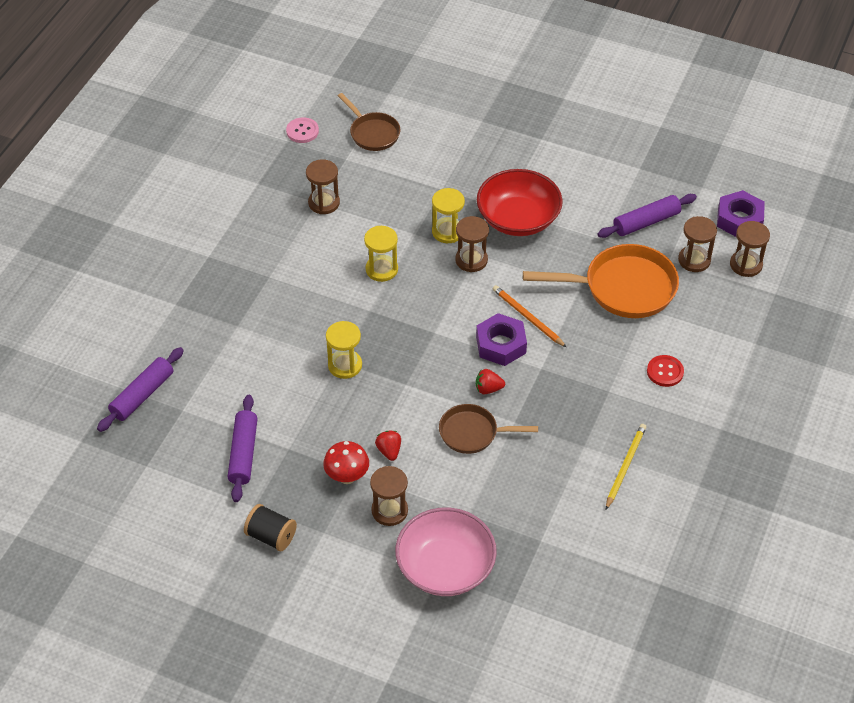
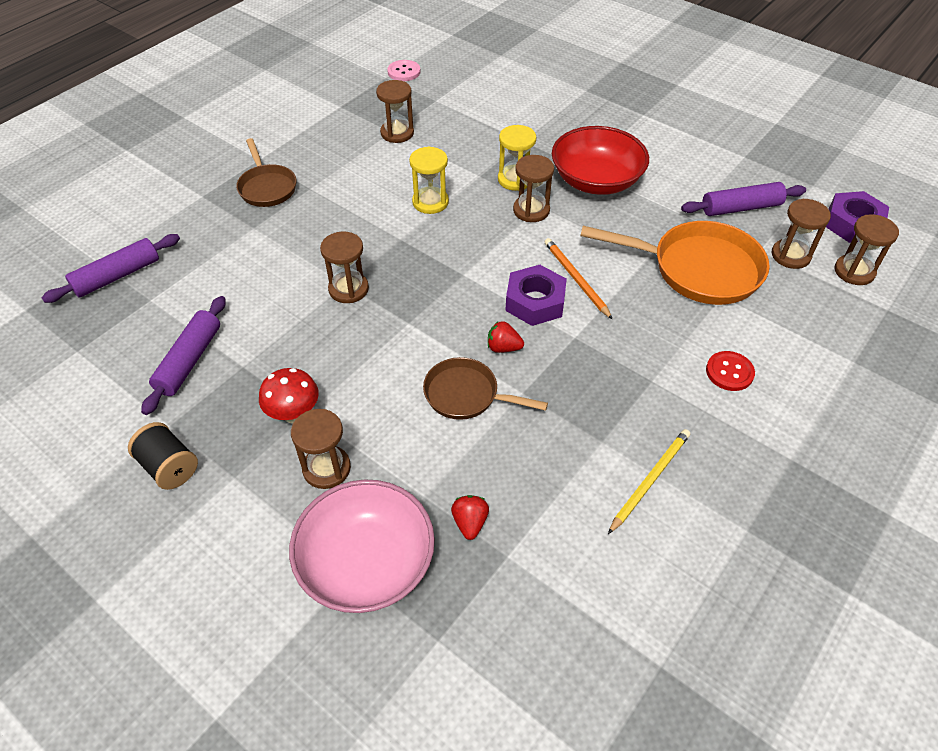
camera: 15 degrees right, 0 degrees up
(345, 365) = (348, 289): yellow hourglass -> brown hourglass
(372, 133) = (472, 84): brown pan -> brown pan (267, 187)
(389, 451) = (357, 394): red strawberry -> red strawberry (470, 522)

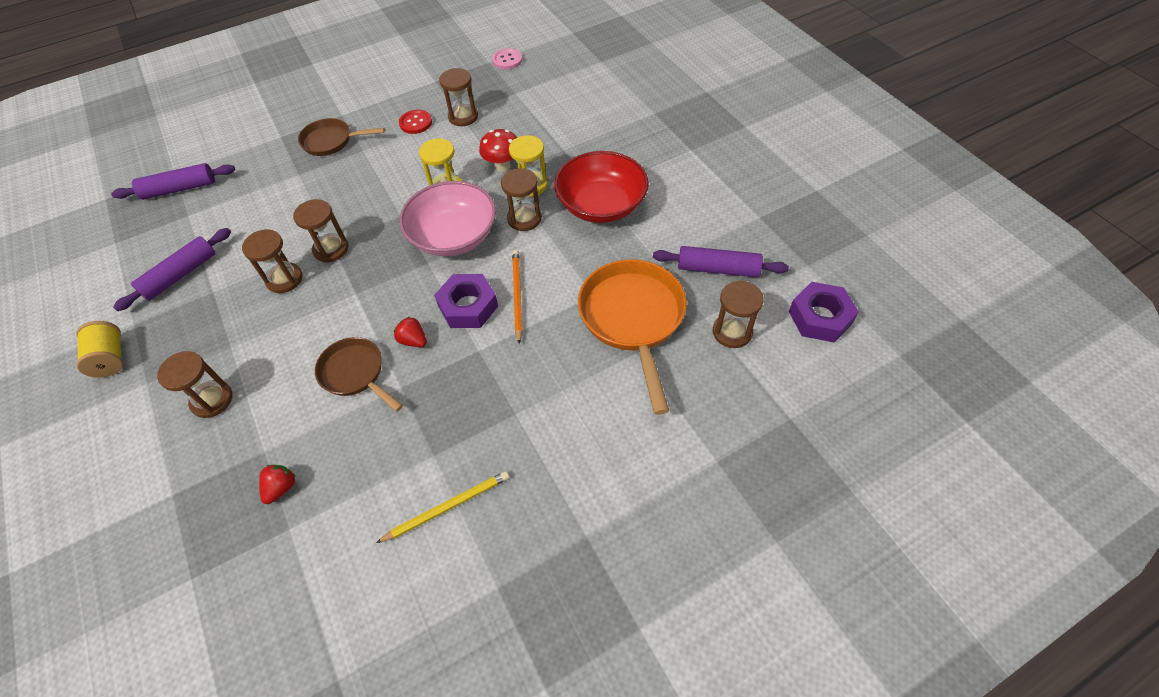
camera: 25 degrees right, 5 degrees up
(169, 467) = (111, 358): black spool -> yellow spool
(267, 187) = (331, 141): brown pan -> brown pan turned 90 degrees clockwise
(294, 414) = (220, 345): red mushroom -> red mushroom (503, 166)
(366, 562) = (186, 491): pink bowl -> pink bowl (453, 236)
(698, 269) = (633, 319): orange pan -> orange pan turned 135 degrees counterclockwise
(729, 372) = (589, 430): red button -> red button (415, 123)
(854, 271) = (784, 368): brown hourglass -> brown hourglass (284, 279)

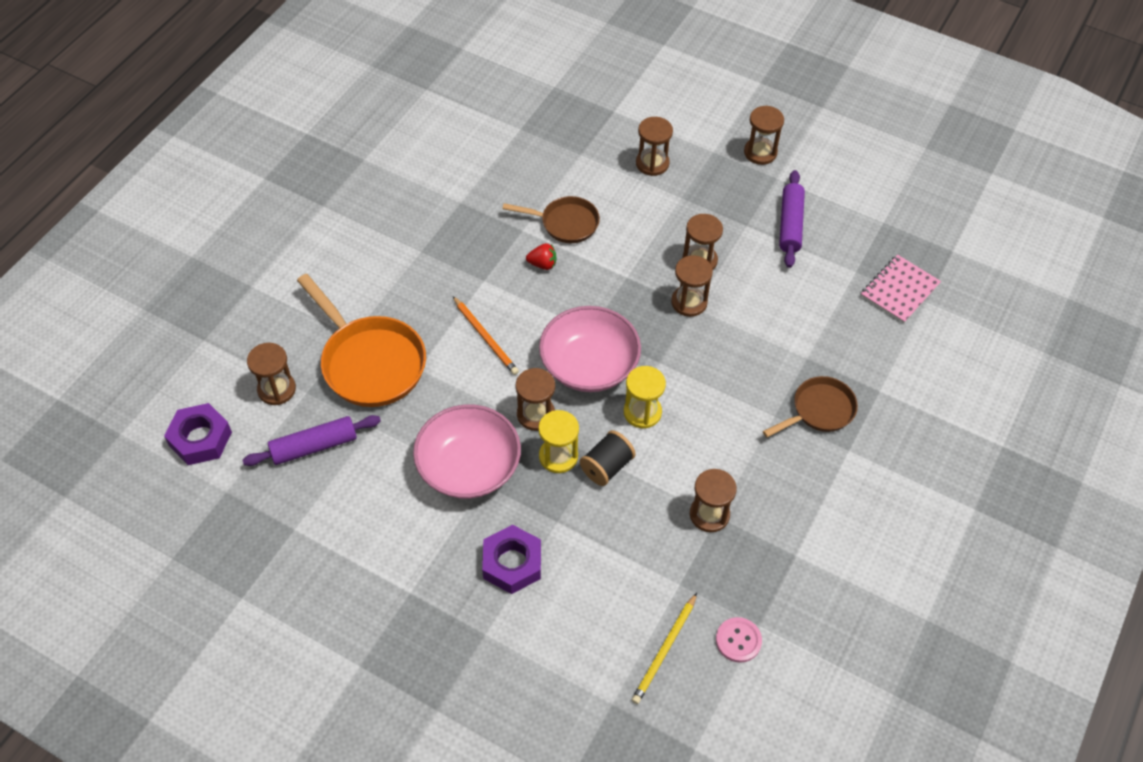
camera: 145 degrees right, 0 degrees up
(111, 358) = (760, 152): yellow spool -> brown hourglass
(179, 189) = (899, 290): purple rolling pin -> pink notebook
(281, 488) = (547, 143): red strawberry -> none
(415, 123) = (754, 479): red button -> none
(448, 507) = (426, 181): yellow pencil -> yellow pencil (664, 650)
(468, 306) = (521, 309): purple nut -> purple nut (512, 563)
(503, 166) = (606, 466): red mushroom -> black spool
(601, 205) = (469, 467): red bowl -> pink bowl

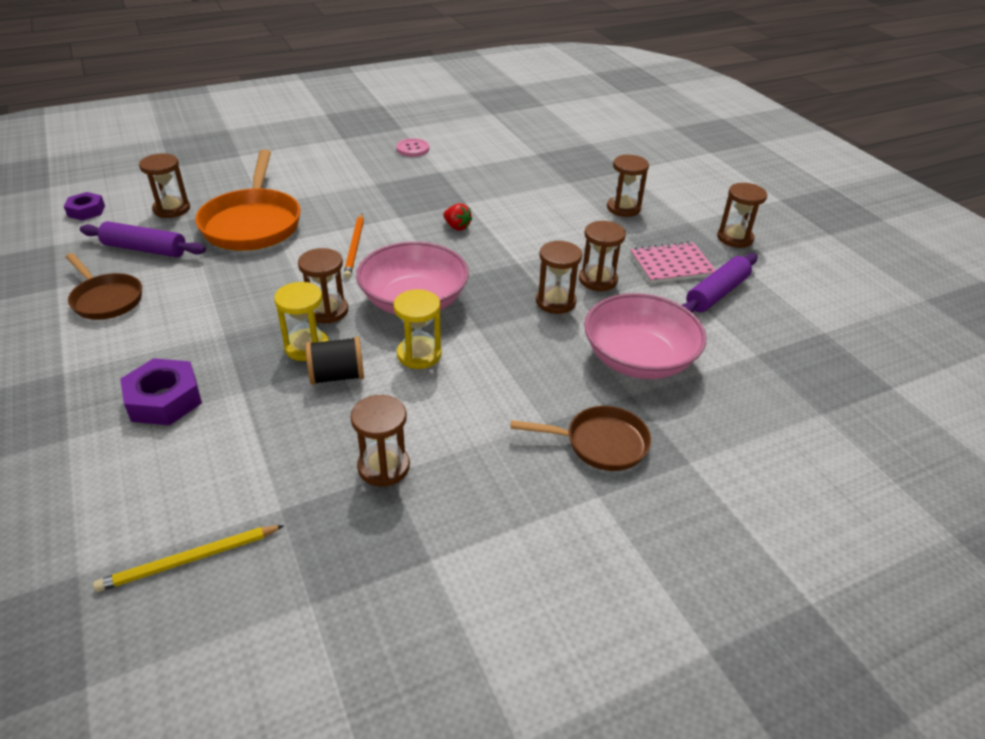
camera: 35 degrees right, 15 degrees down
(200, 439) = (86, 211): purple nut -> purple nut, size x0.64
(469, 467) = (229, 316): pink bowl -> pink bowl (638, 359)
(565, 223) = (506, 212): brown pan -> brown pan (106, 299)
(738, 640) = (271, 603): pink button -> pink button (412, 149)
(899, 290) = (795, 390): pink notebook -> pink notebook (671, 265)

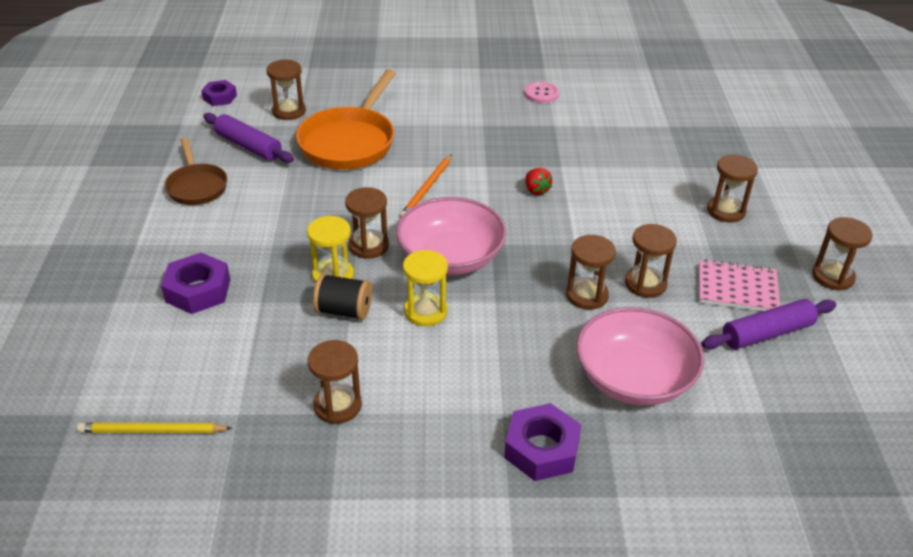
camera: 25 degrees right, 0 degrees up
(600, 443) = (541, 449): brown pan -> purple nut

